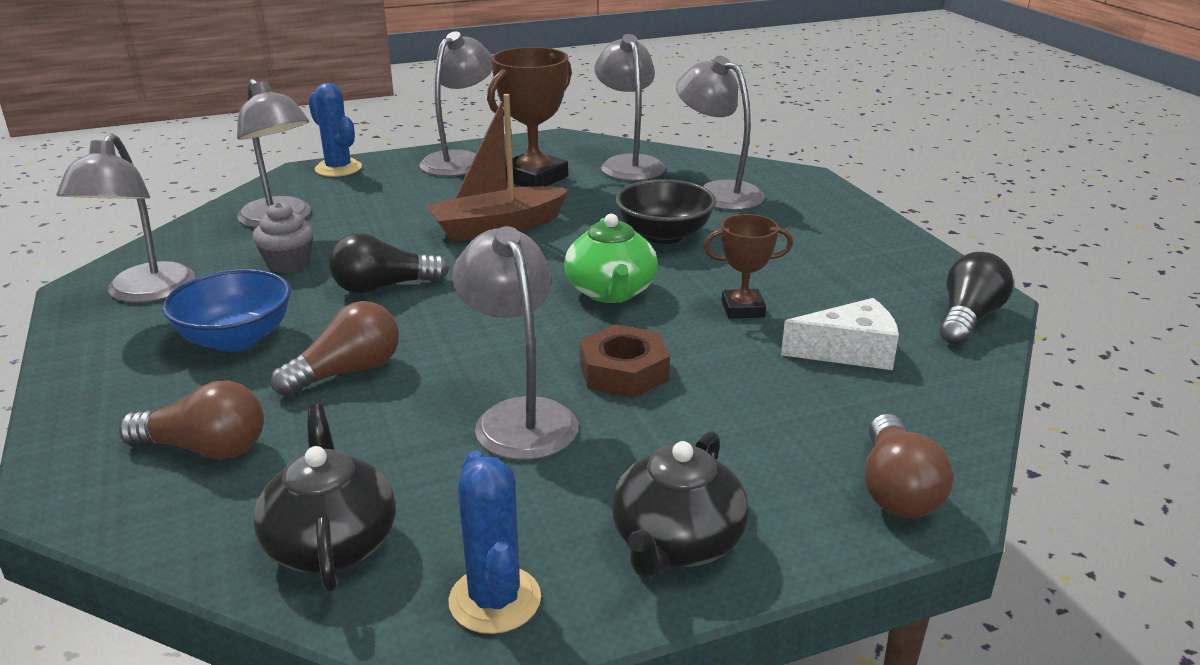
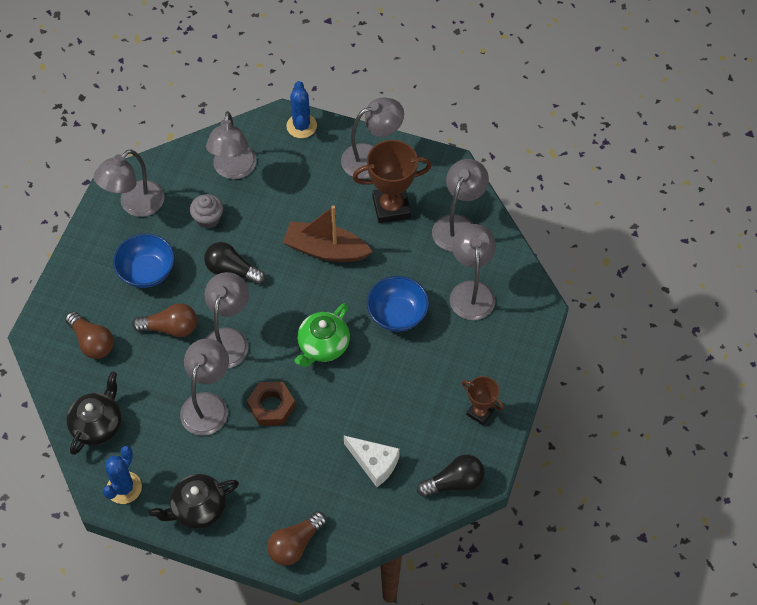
camera: 40 degrees right, 30 degrees up
(461, 343) = (228, 339): none -> grey lamp
(664, 235) = (397, 314): black bowl -> blue bowl
(743, 309) = (365, 401): brown trophy -> brown trophy (480, 412)

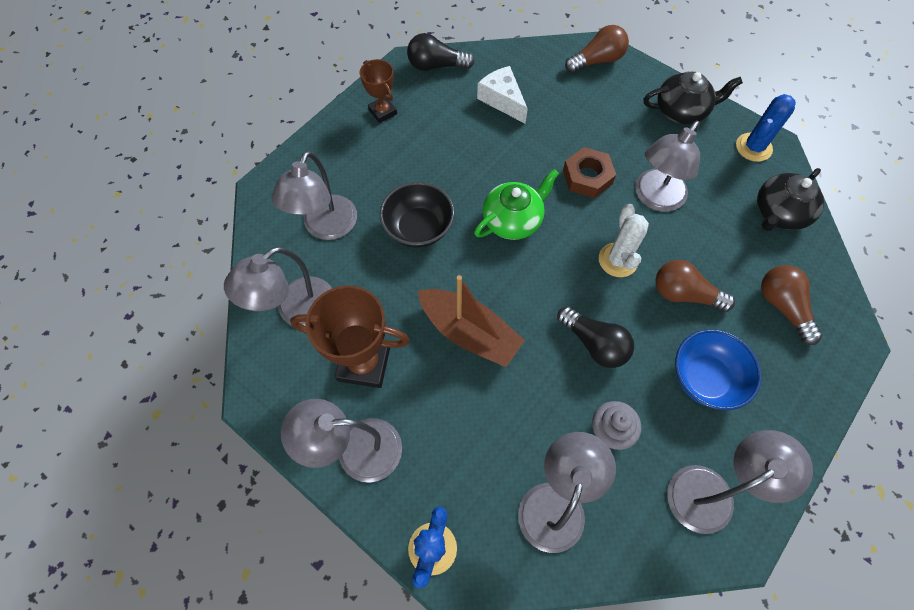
camera: 160 degrees left, 5 degrees up
(228, 339) = (618, 260): grey lamp -> white cactus
(397, 314) = (418, 228): blue bowl -> black bowl

